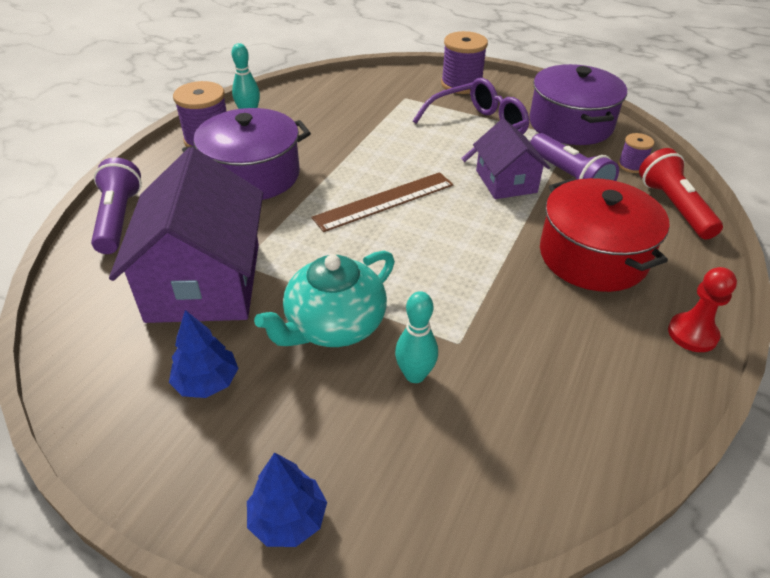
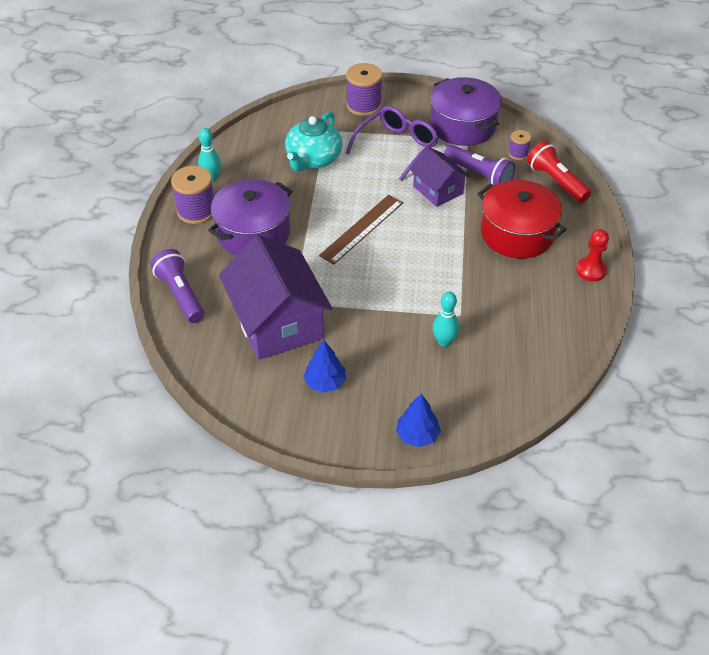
camera: 20 degrees left, 5 degrees up
(334, 325) = (379, 326): turquoise teapot -> turquoise teapot (313, 159)

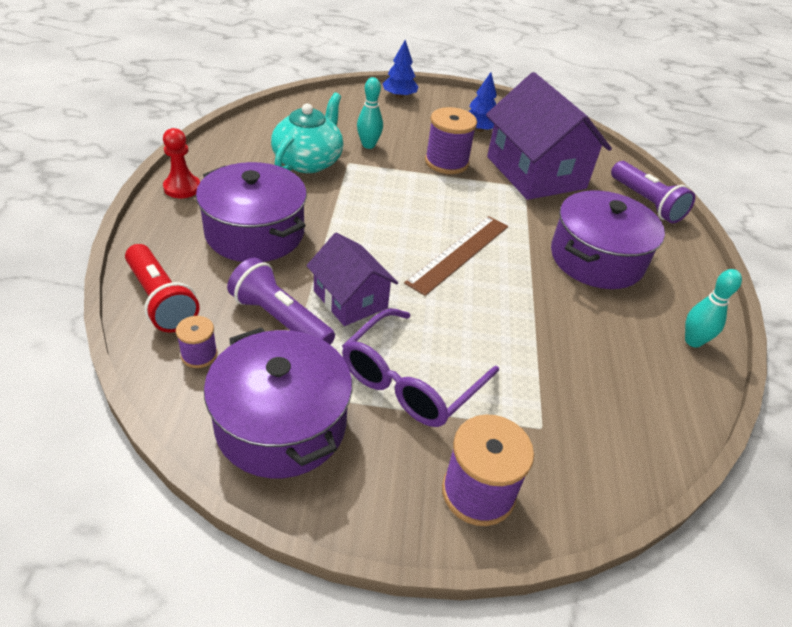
camera: 175 degrees right, 5 degrees down
(196, 211) = (684, 292): purple spool -> purple spool (446, 162)
(313, 159) = (549, 365): turquoise teapot -> turquoise teapot (308, 161)
(517, 233) = (255, 233): red pot -> purple pot

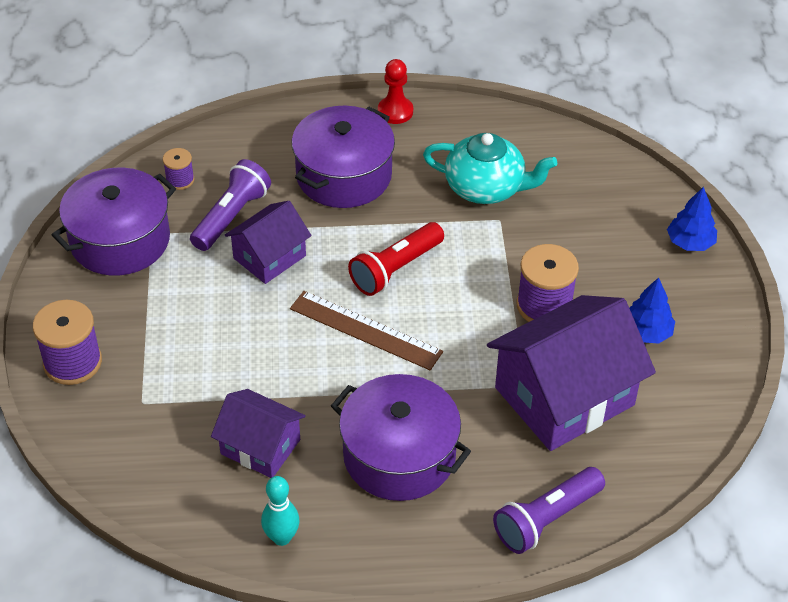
camera: 85 degrees right, 5 degrees up
(161, 300) = (235, 143): red flashlight -> red flashlight (395, 269)
(368, 145) = (546, 231): turquoise bowling pin -> none
(410, 381) = (177, 310): purple glasses -> none
(594, 341) = (260, 446): none -> purple house

